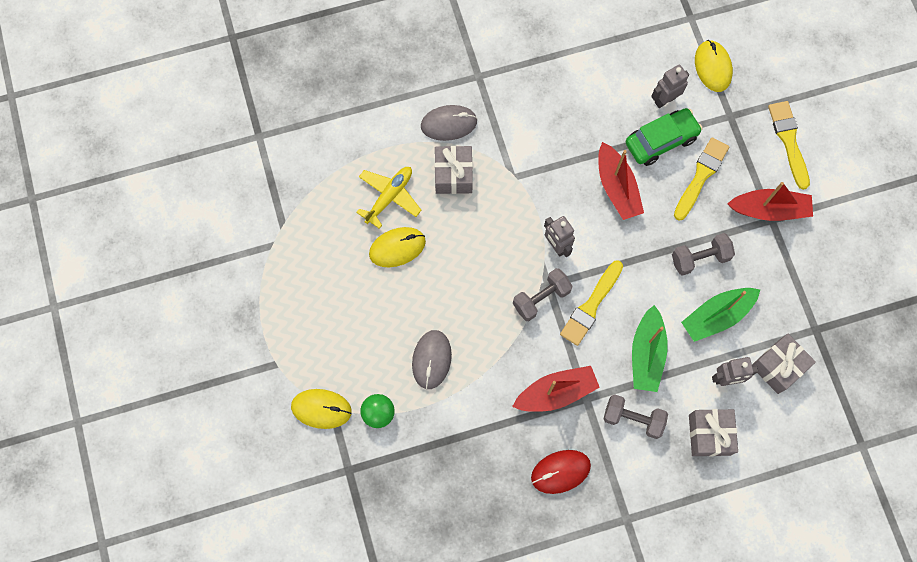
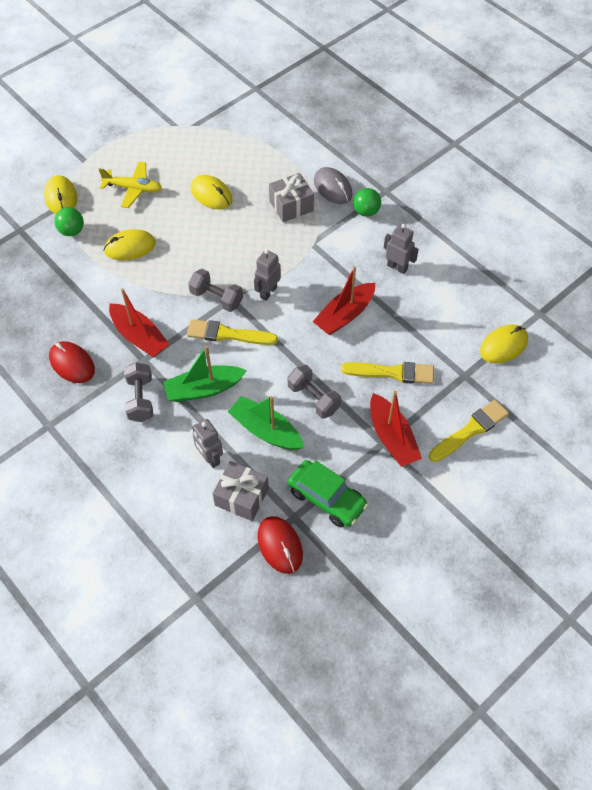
camera: 65 degrees right, 15 degrees down
(389, 197) = (250, 175): yellow plane -> yellow plane (133, 188)
(431, 359) = (130, 247): grey mouse -> yellow mouse
(496, 107) = (366, 211): none -> green ball
(661, 141) = (407, 331): green car -> green car (327, 498)
(665, 100) = (448, 321): grey robot -> grey robot (397, 267)
(709, 434) = (151, 462): grey gift -> none
(839, 353) = (280, 545): none -> red mouse

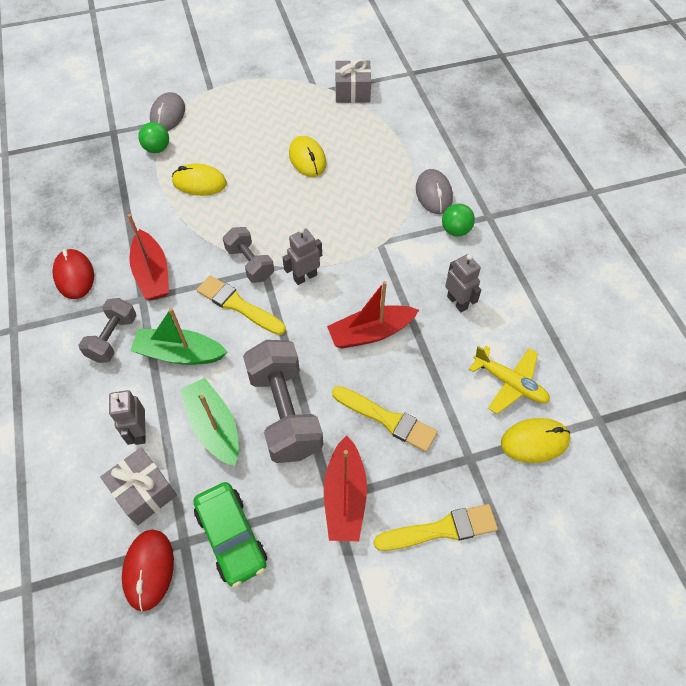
camera: 25 degrees right, 0 degrees up
(61, 197) = (168, 115): yellow mouse -> grey mouse
(133, 188) = (237, 129): yellow plane -> yellow plane (510, 383)
(291, 206) = (380, 197): grey gift -> grey gift (352, 92)
(313, 398) = (285, 412): grey dumbbell -> grey dumbbell, size x1.70

